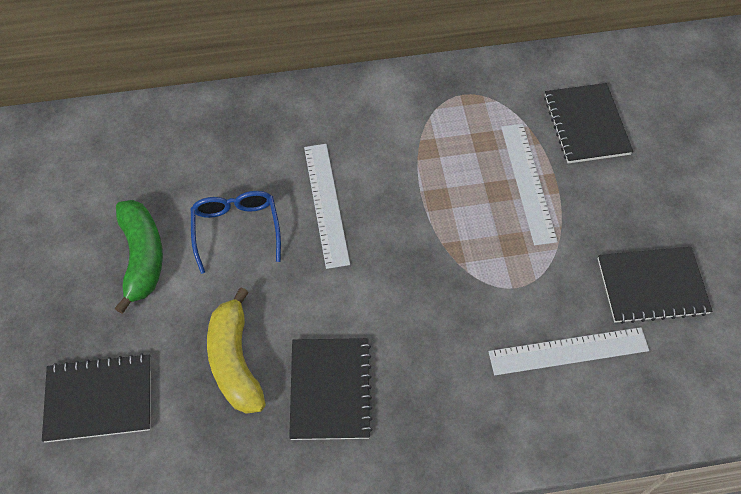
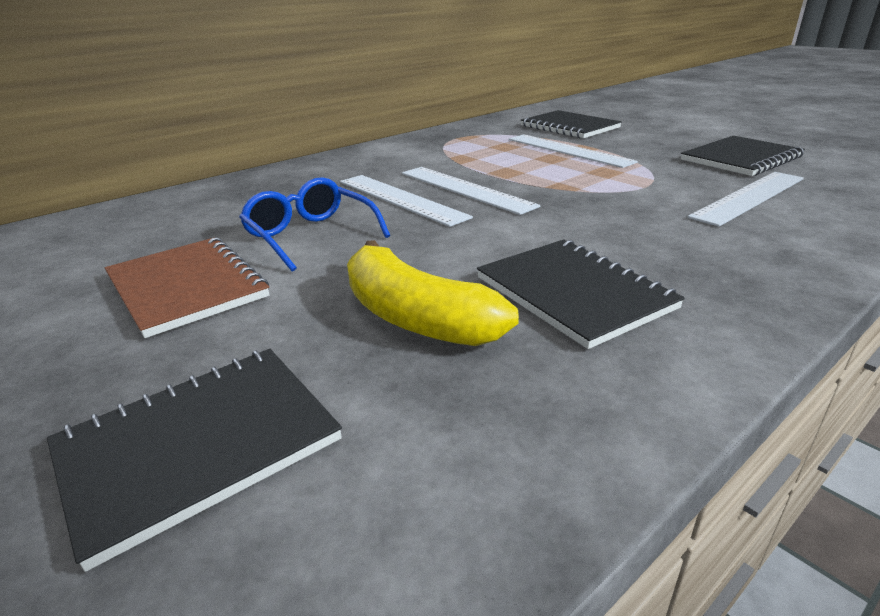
camera: 30 degrees left, 30 degrees down
(142, 257) = (187, 287): green banana -> brown notebook
(382, 213) = (465, 189): none -> white ruler

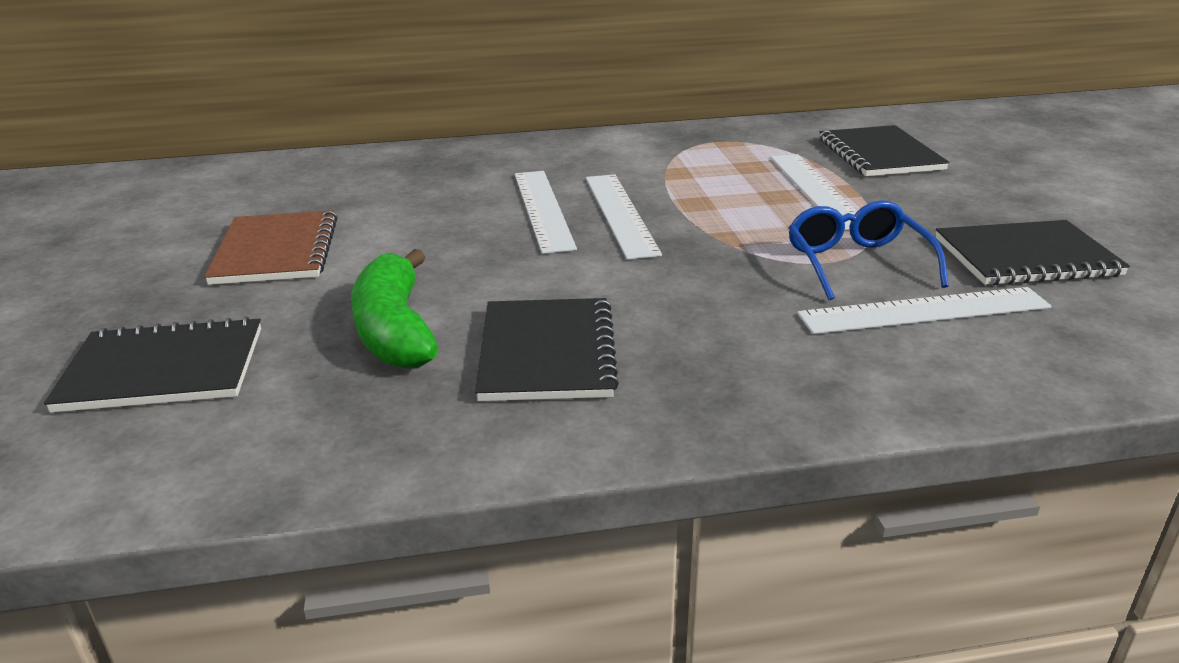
camera: 30 degrees right, 0 degrees up
(310, 235) = (416, 229): blue glasses -> blue glasses (856, 263)
(416, 317) = (395, 330): yellow banana -> green banana

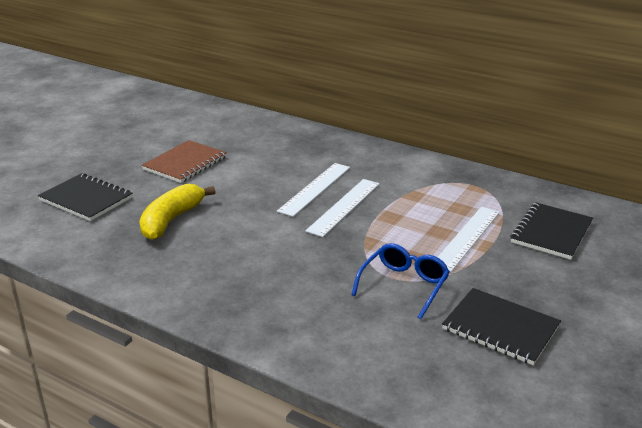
camera: 40 degrees right, 0 degrees up
(395, 330) = (171, 220): green banana -> yellow banana
(547, 352) = (205, 257): black notebook -> none
(923, 310) = (386, 323): white ruler -> none

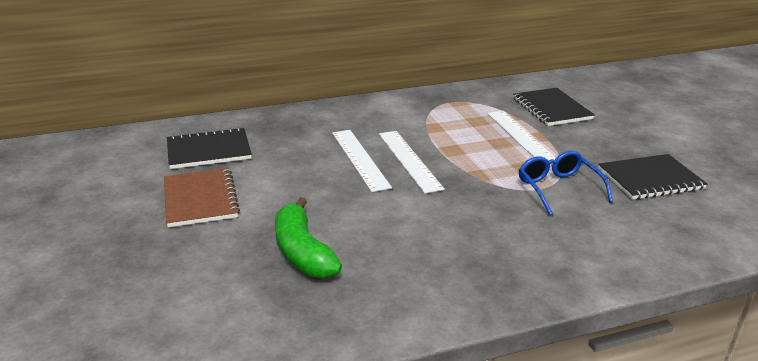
camera: 50 degrees left, 0 degrees up
(86, 199) = (168, 289): black notebook -> black notebook (209, 150)
(171, 220) = (302, 252): yellow banana -> green banana

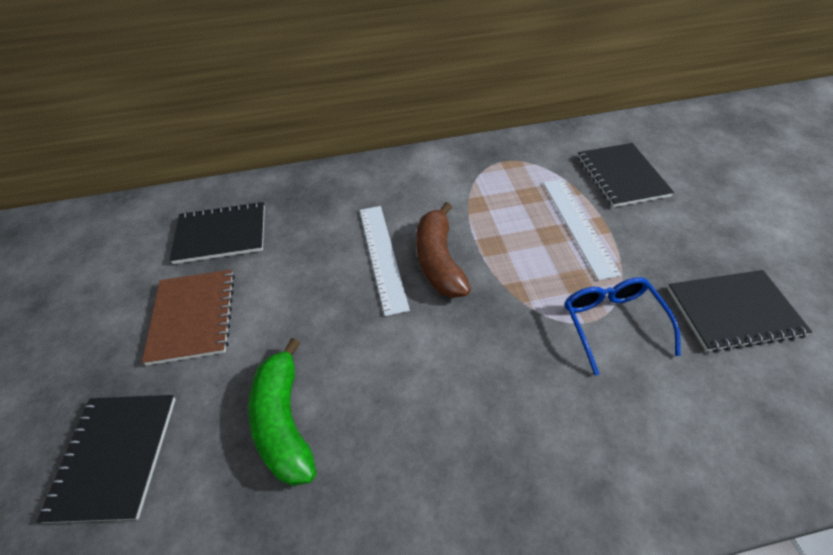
camera: 10 degrees right, 20 degrees up
(159, 278) = (115, 456): none -> black notebook
(409, 160) = (439, 261): white ruler -> brown banana

